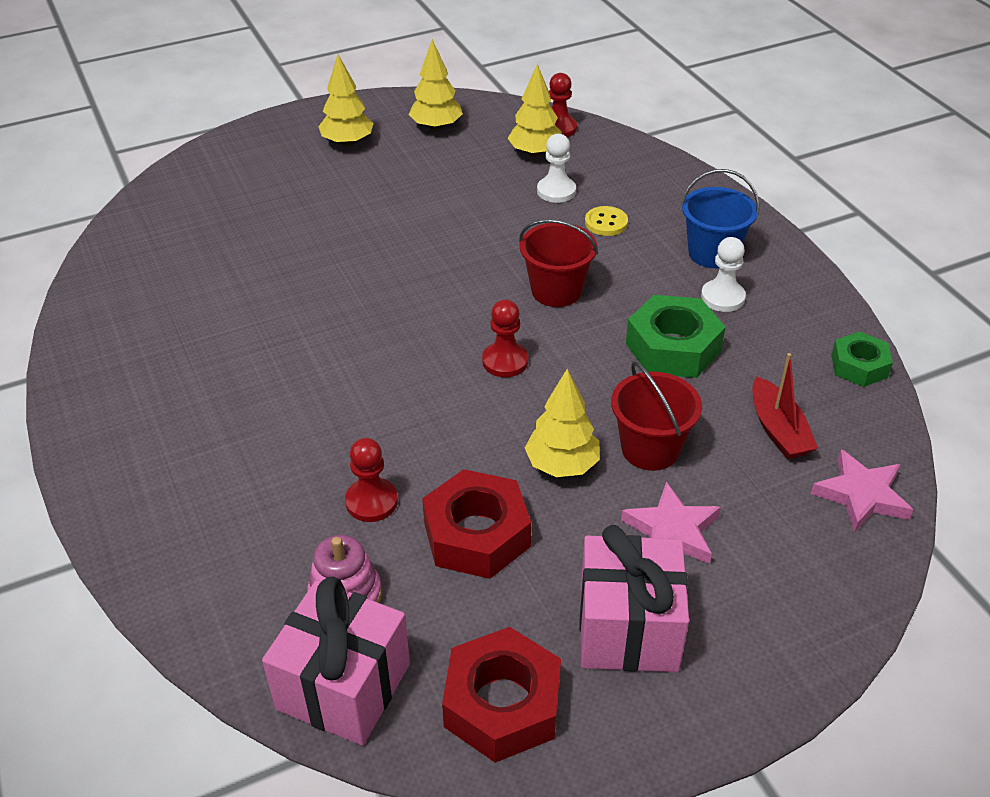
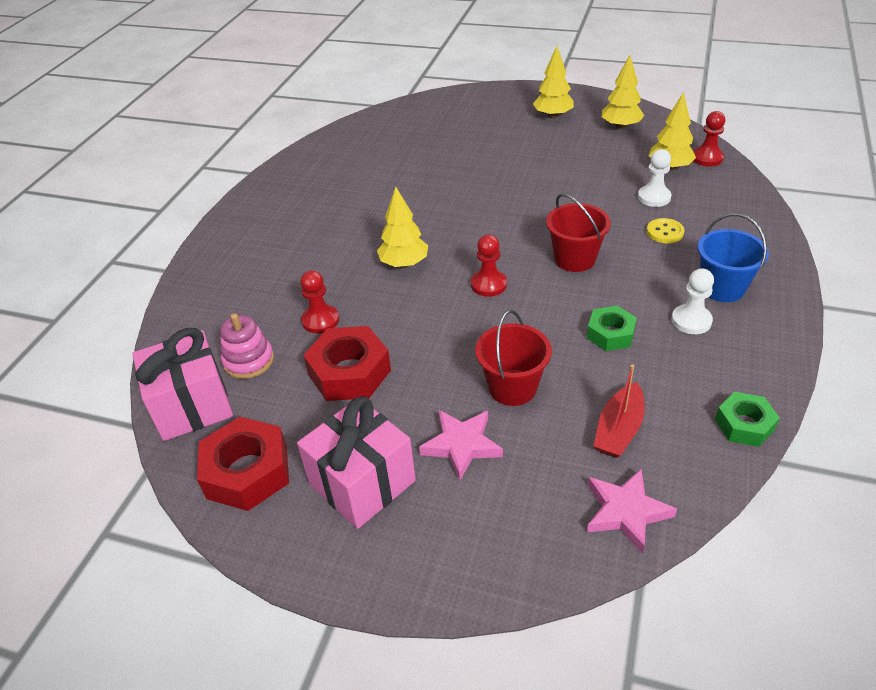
camera: 45 degrees right, 0 degrees up
(562, 465) = (445, 364): yellow tree -> yellow tree (404, 264)
(673, 347) = (610, 334): green nut -> green nut, size x0.62

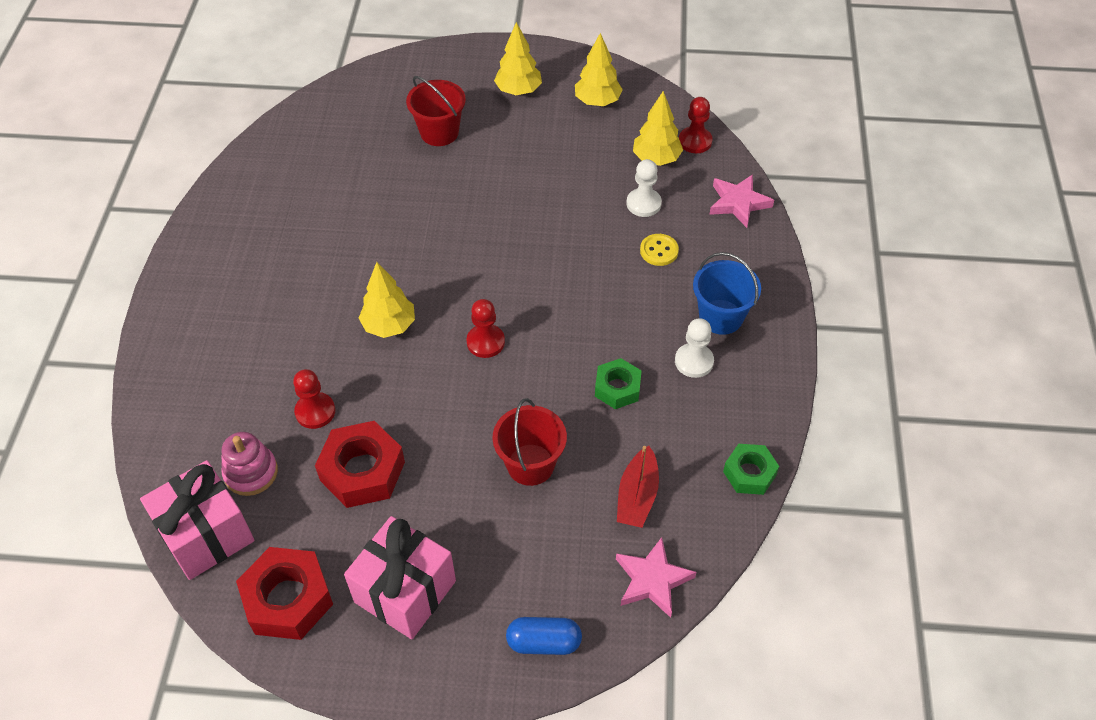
camera: 15 degrees left, 10 degrees up
(462, 445) = (492, 536): pink star -> pink star (738, 203)
(496, 555) = (544, 642): none -> blue capsule
(574, 259) = (570, 297): red bucket -> red bucket (439, 132)

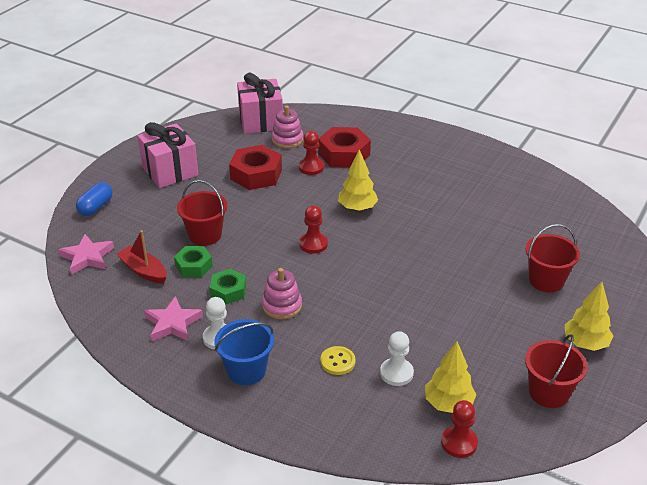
camera: 115 degrees right, 15 degrees down
(288, 599) = (201, 137): red nut -> red nut (344, 154)
(597, 101) = (548, 392): yellow tree -> red bucket
(609, 328) = (282, 306): none -> pink stacking toy
(738, 203) = (360, 439): pink star -> pink star (172, 323)
(749, 473) = (110, 328): green nut -> green nut (193, 266)

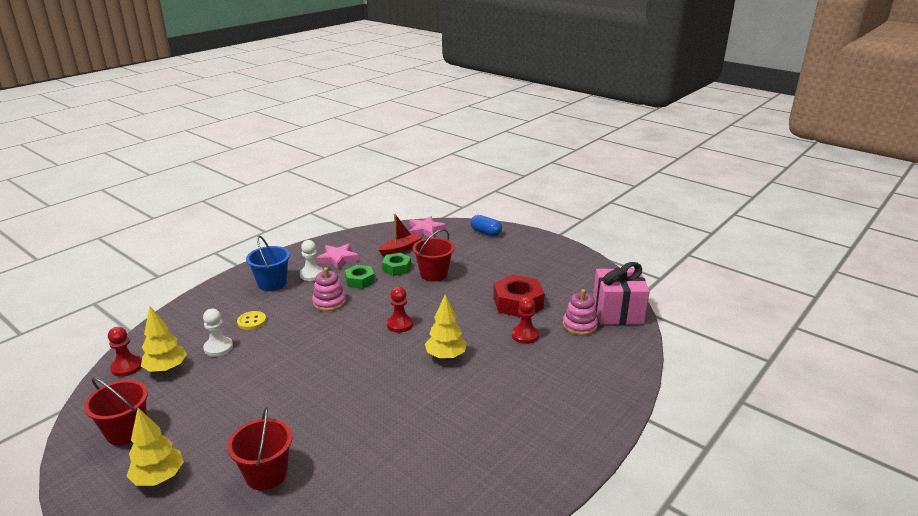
camera: 100 degrees right, 10 degrees down
(170, 171) = (530, 262): pink gift -> none
(344, 154) = (547, 360): red nut -> none

